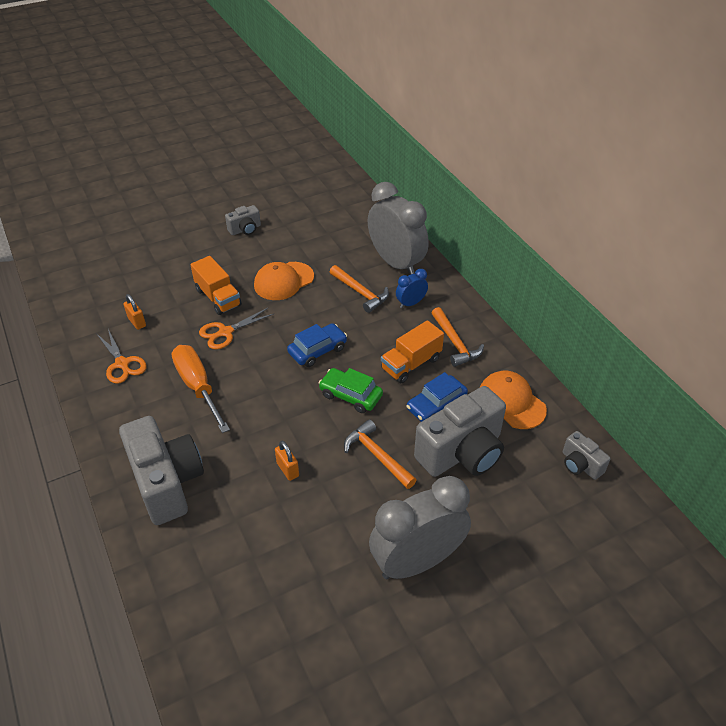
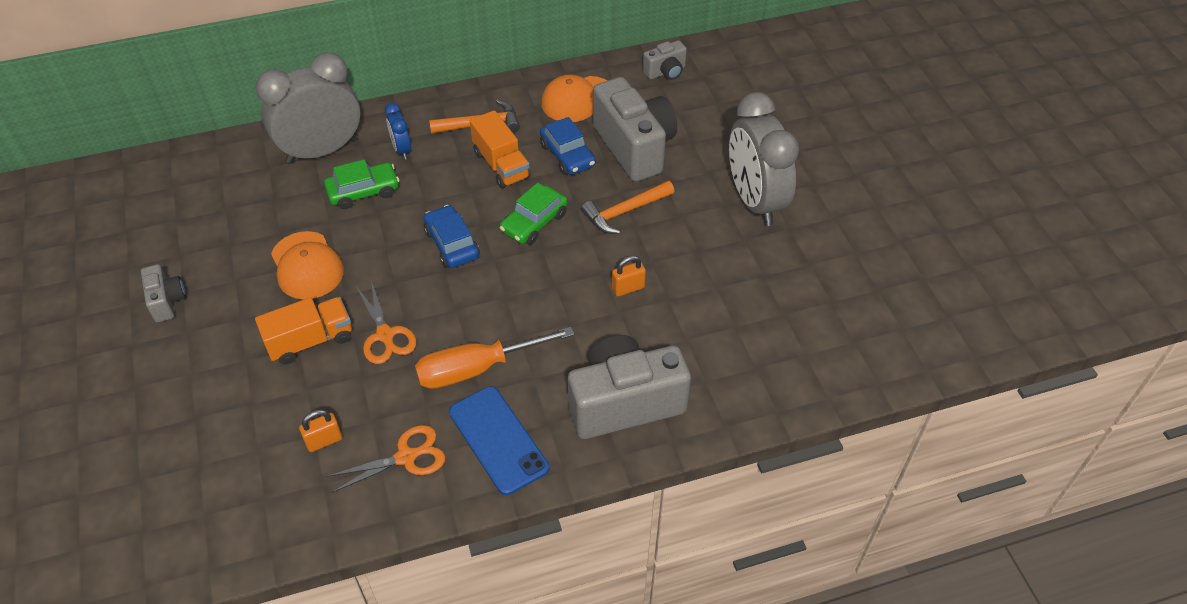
camera: 80 degrees left, 5 degrees up
(134, 410) = (498, 440): none -> blue phone
(360, 293) = (363, 191): orange hammer -> green car

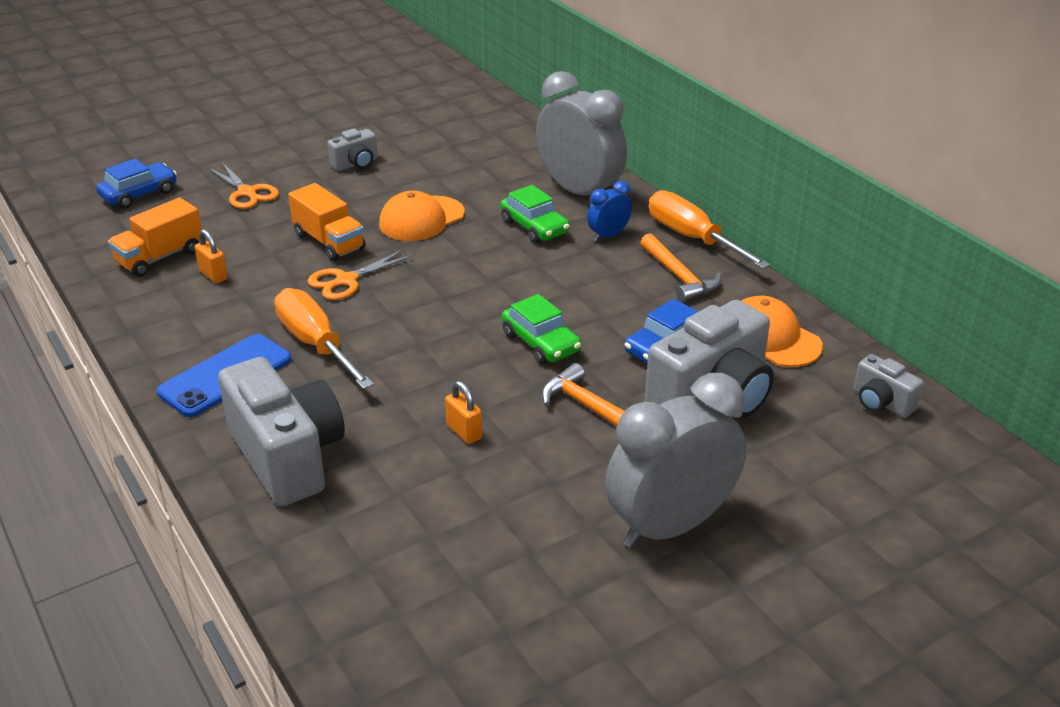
camera: 75 degrees right, 15 degrees down
(407, 457) = (199, 324): orange scissors -> orange scissors (247, 193)
(432, 103) = (693, 238): none -> orange screwdriver
(452, 244) = (484, 294): blue car -> blue car (139, 194)
(501, 165) = (621, 303): orange truck -> orange truck (160, 257)
(534, 222) = (541, 343): green car -> green car turned 150 degrees counterclockwise

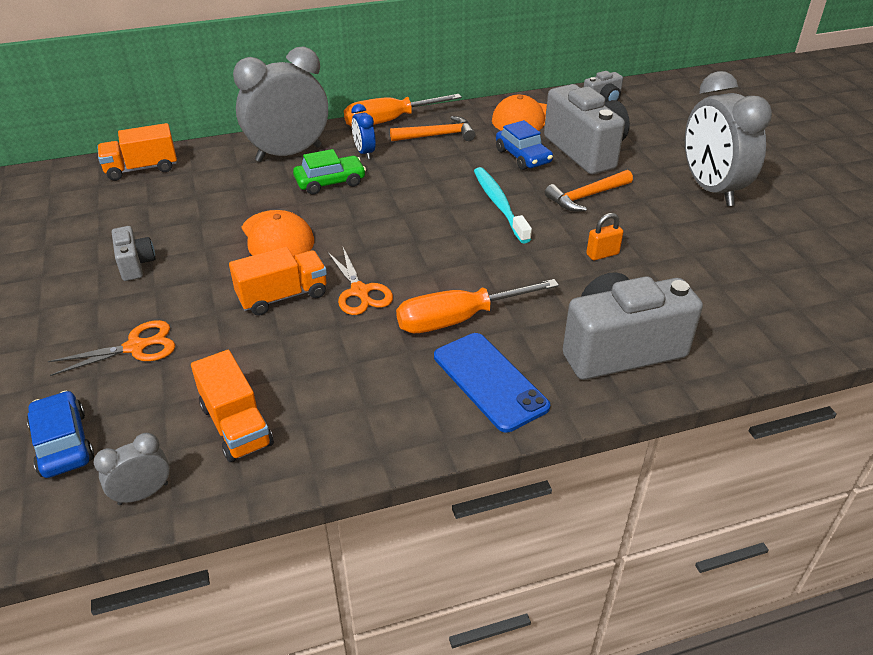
camera: 75 degrees left, 5 degrees up
(90, 237) = (143, 493): none -> grey clock
(213, 275) = (300, 382): orange padlock -> none
(508, 127) = (142, 169): none -> orange truck
(541, 343) = (499, 204): green car -> turquoise toothbrush

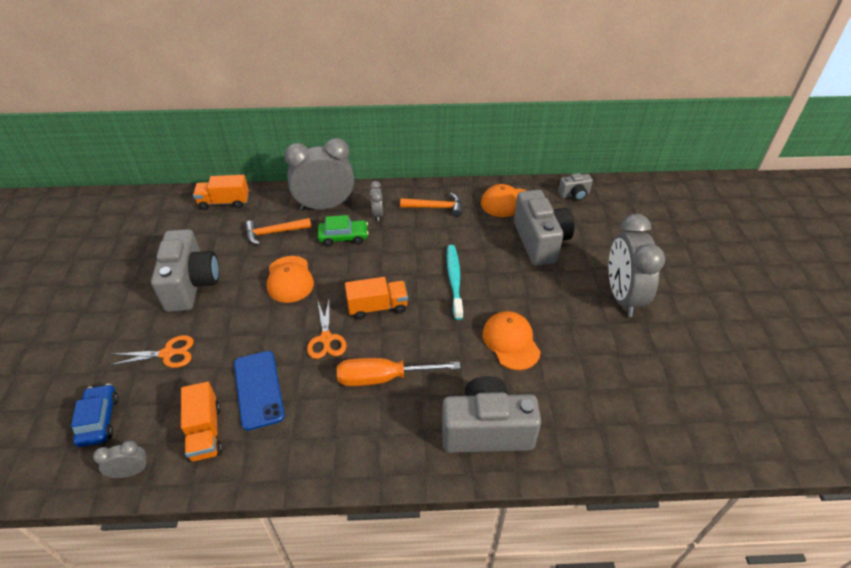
camera: 15 degrees right, 5 degrees up
(135, 264) = (191, 284): grey camera -> grey camera, size x2.07
(283, 296) = (274, 332): orange truck -> orange truck (377, 307)
(364, 152) = (377, 214): blue clock -> grey clock
(390, 121) = (407, 188): orange screwdriver -> none
(489, 381) = (382, 437): blue phone -> blue phone (258, 389)
(523, 156) = (490, 238): blue car -> none
(586, 197) = (522, 285): orange hammer -> orange hammer (274, 232)
(602, 254) = (511, 342): orange padlock -> orange cap

